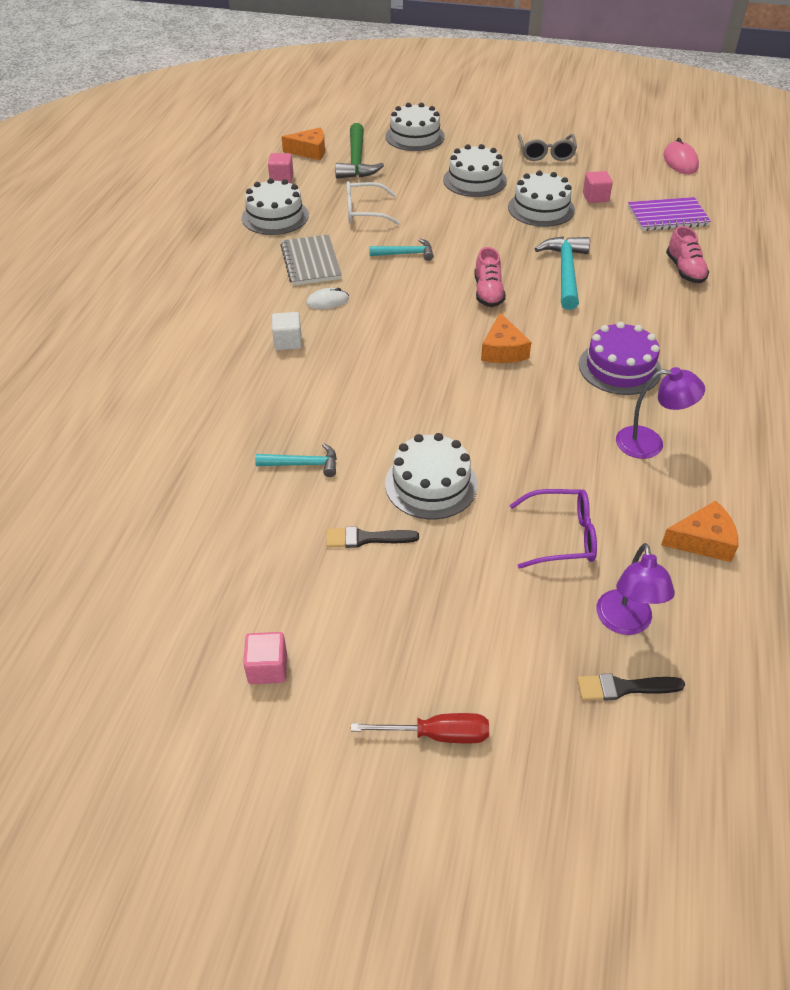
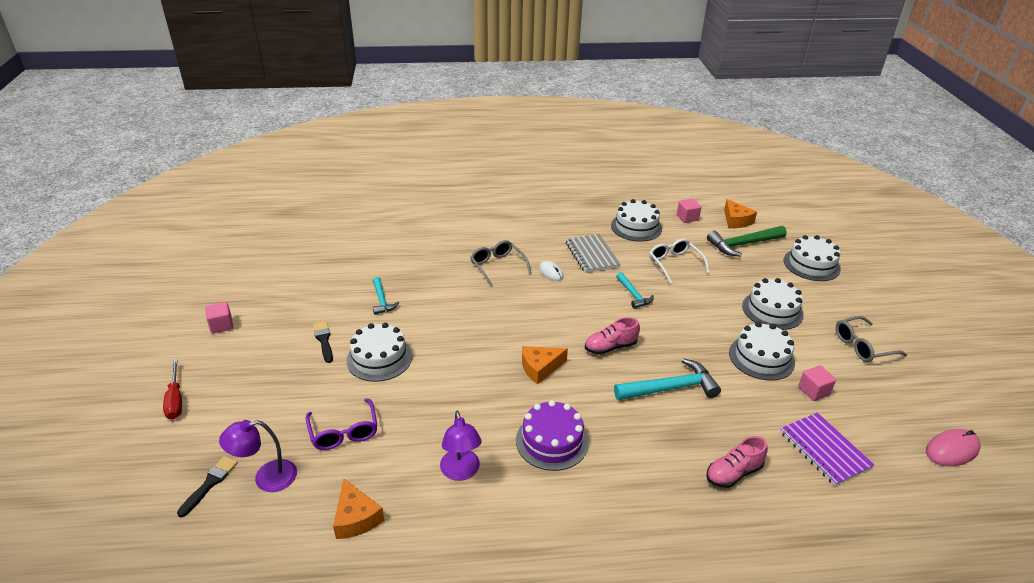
camera: 70 degrees right, 10 degrees down
(288, 342) = (497, 266): white cube -> grey glasses
(311, 262) = (592, 255): grey notebook -> grey notebook turned 75 degrees counterclockwise
(624, 688) = (210, 483): black brush -> black brush turned 45 degrees clockwise

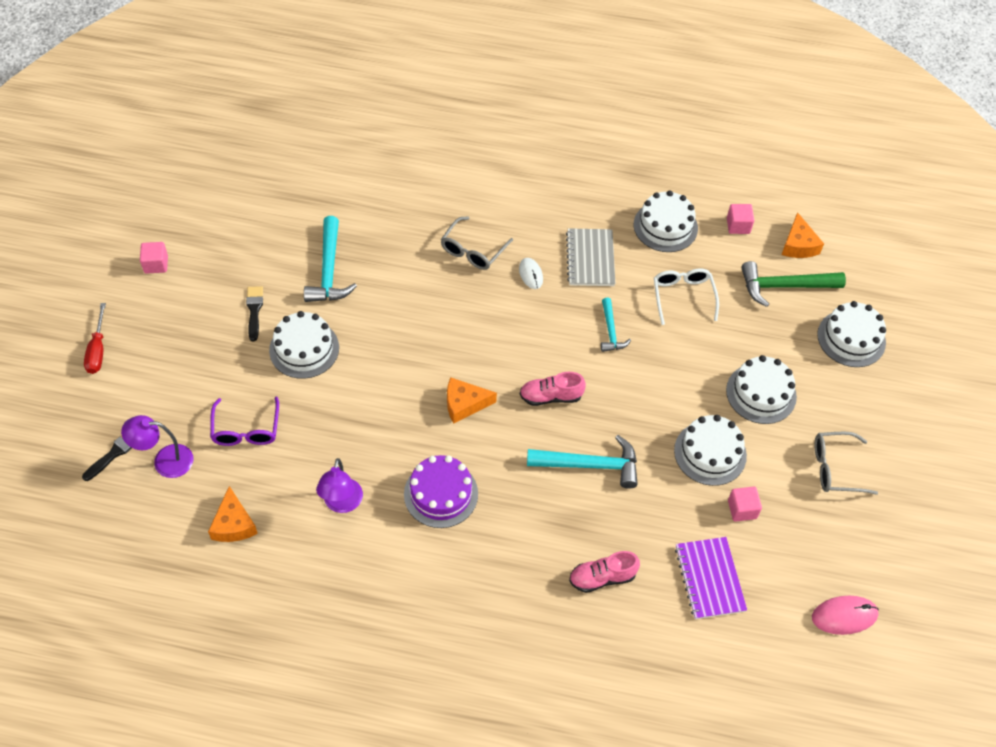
camera: 15 degrees right, 20 degrees up
(382, 300) = (329, 270): turquoise hammer -> turquoise hammer, size x1.69
(497, 266) = (473, 251): grey glasses -> grey glasses turned 135 degrees counterclockwise

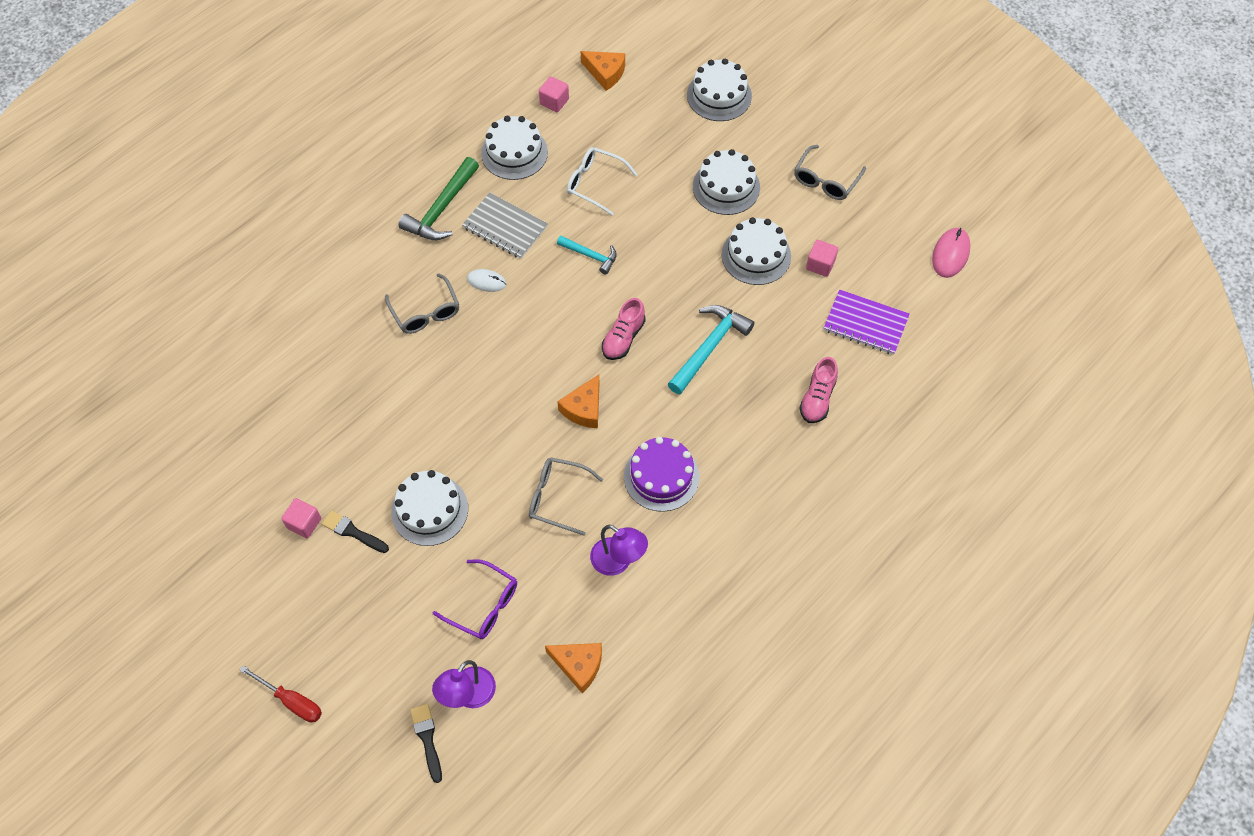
camera: 55 degrees left, 5 degrees up
(156, 264) = (226, 596): pink cube -> pink cube (304, 523)
(329, 270) = (355, 443): turquoise hammer -> none
(371, 429) = (557, 498): none -> grey glasses
(784, 286) = (638, 108): green hammer -> green hammer (441, 209)

